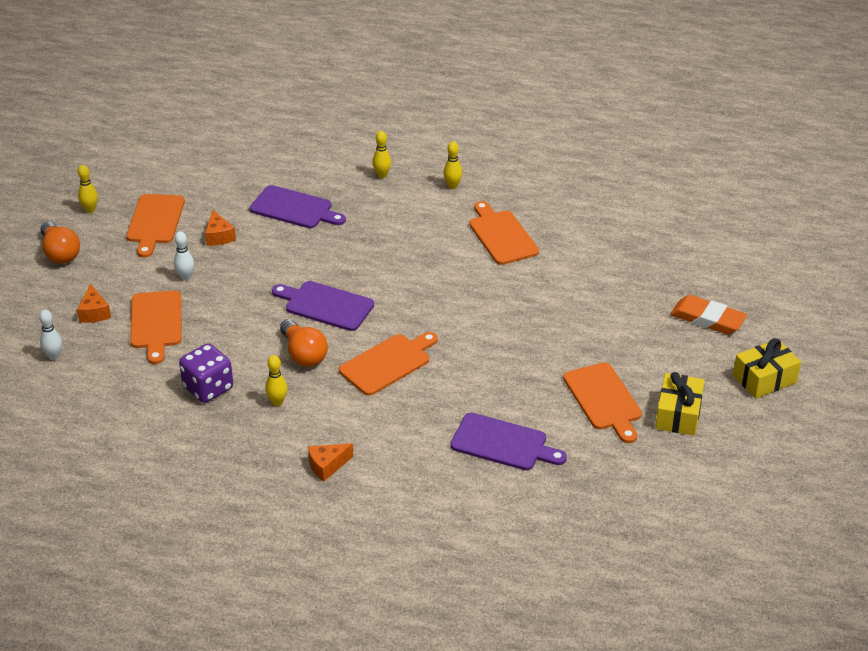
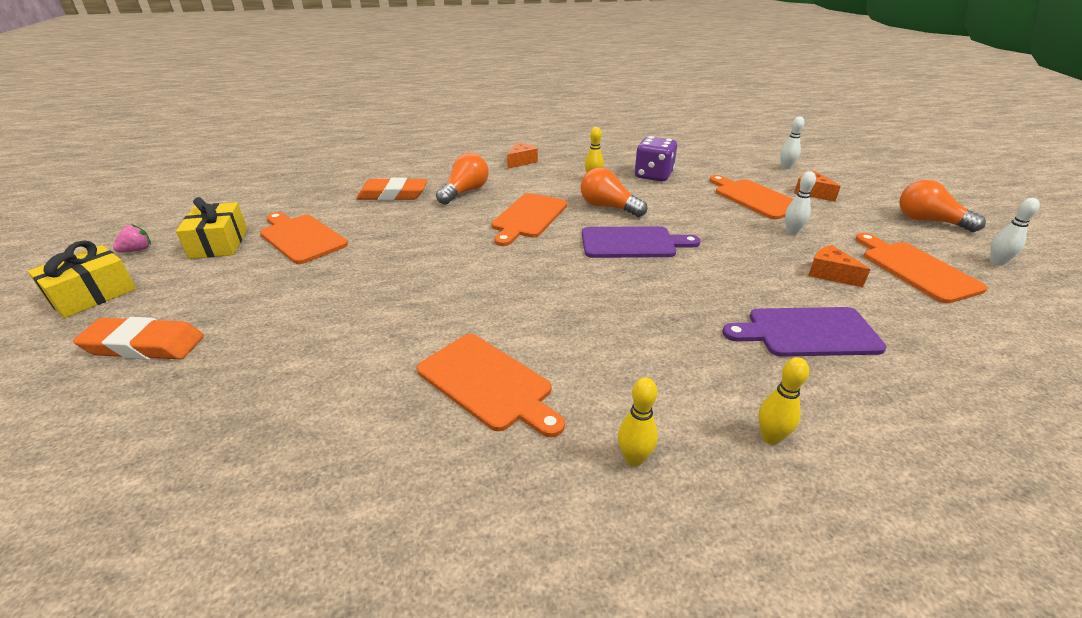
camera: 155 degrees right, 5 degrees down
(90, 210) = (996, 262): yellow bowling pin -> white bowling pin
(426, 423) = (465, 192): none -> orange light bulb
(503, 443) = (393, 195): purple cutting board -> orange eraser
(750, 427) = (137, 250): none -> pink strawberry

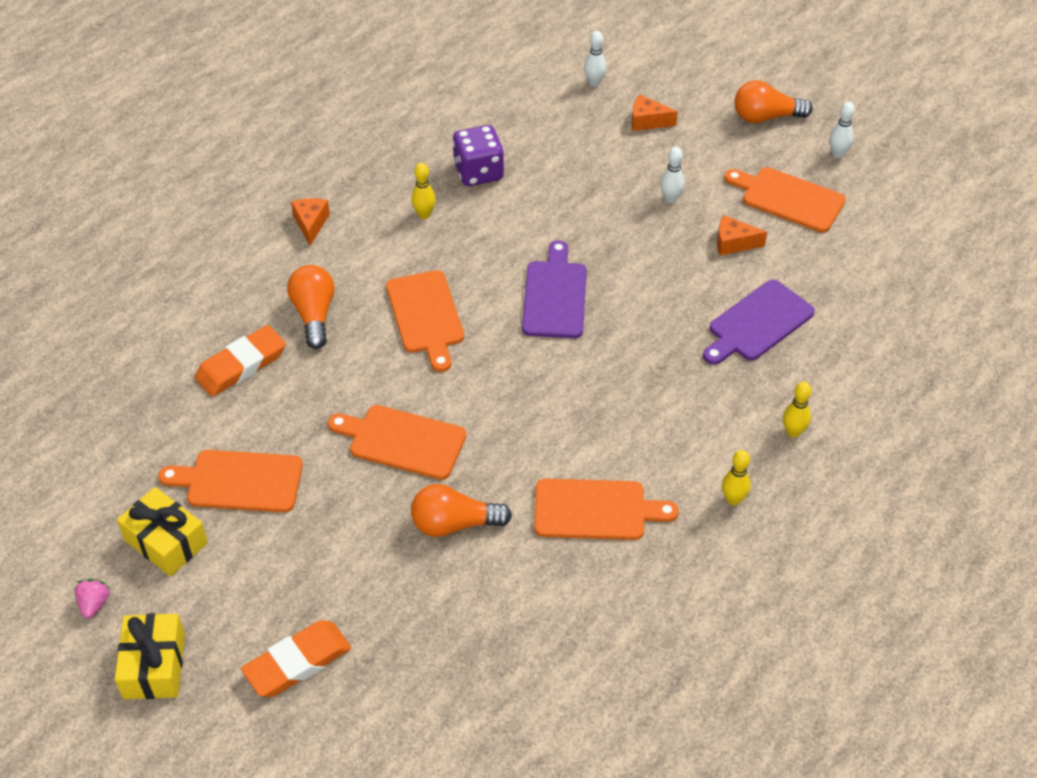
camera: 40 degrees left, 15 degrees up
(608, 207) = (485, 254): orange light bulb -> orange light bulb (454, 524)
(632, 243) = (554, 296): purple cutting board -> purple cutting board turned 45 degrees counterclockwise
(754, 198) = (604, 160): orange cutting board -> orange cutting board (402, 441)

